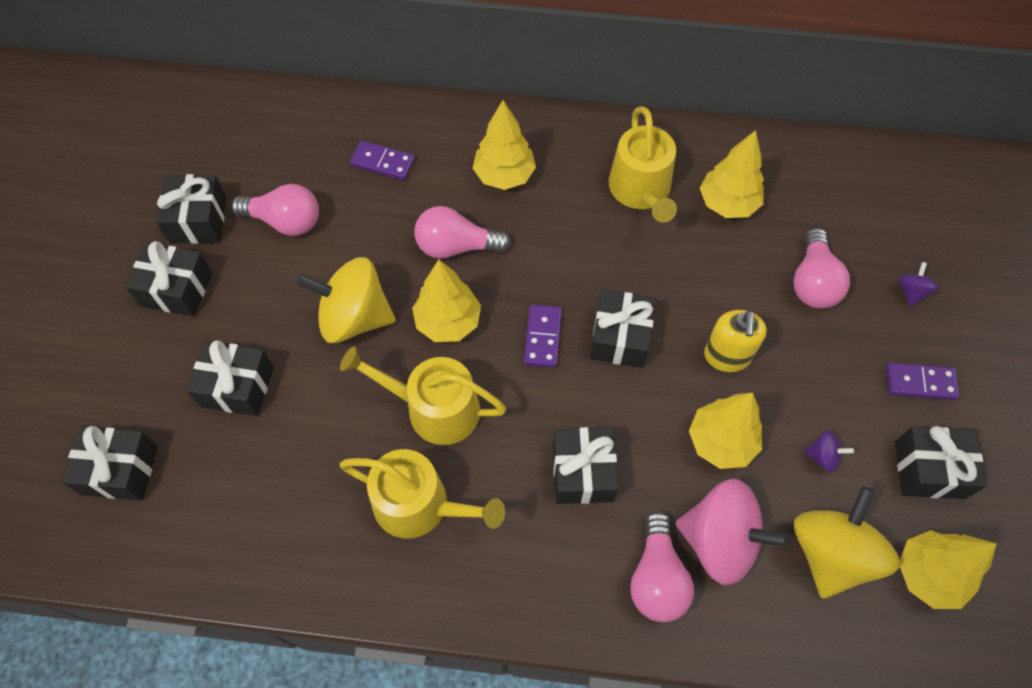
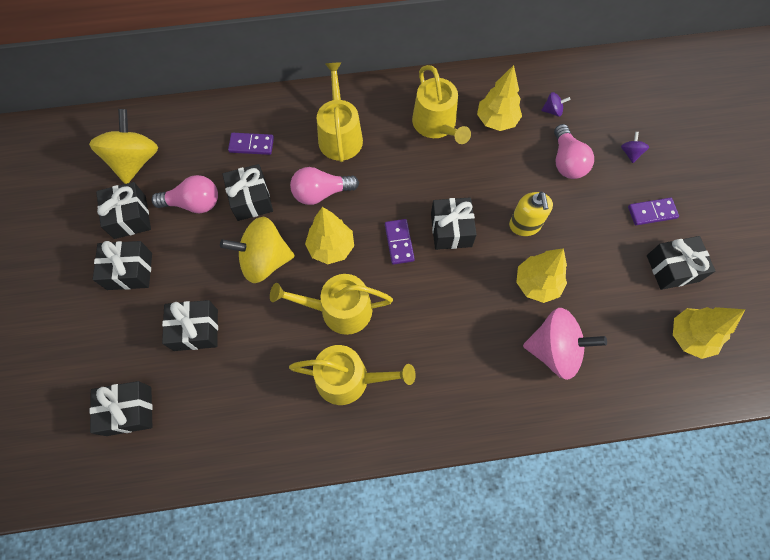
camera: 15 degrees left, 5 degrees up
(504, 176) = (340, 135): yellow tree -> yellow watering can
(582, 472) = (452, 328): black gift -> black gift (251, 199)
(657, 577) = (520, 385): pink light bulb -> none
(823, 456) = (604, 277): purple spinning top -> purple spinning top (552, 111)
(831, 553) = (626, 339): yellow spinning top -> yellow spinning top (135, 161)

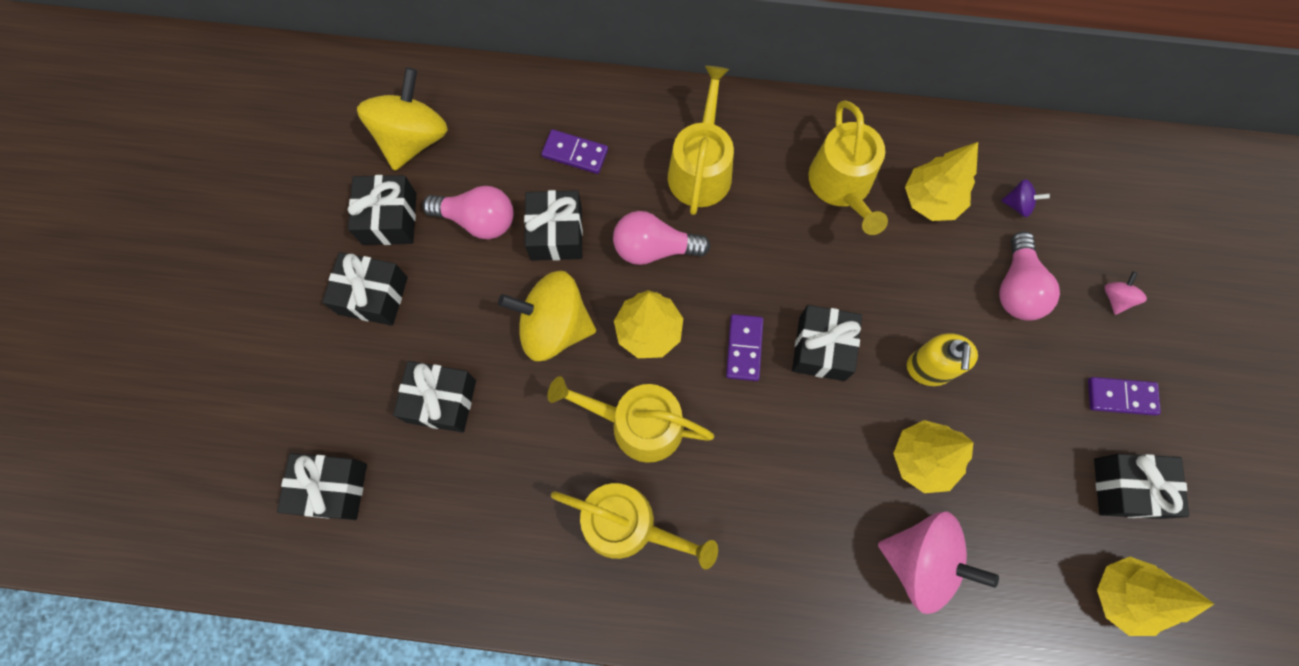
camera: 15 degrees right, 5 degrees up
(630, 153) = (1116, 298): purple spinning top -> pink spinning top

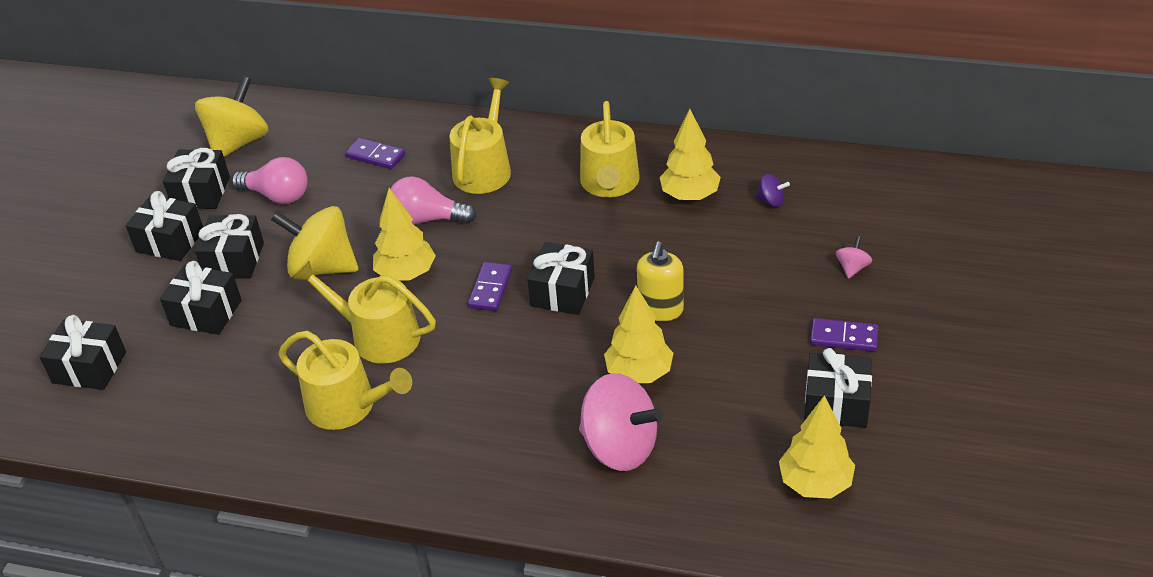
camera: 10 degrees right, 30 degrees down
(556, 233) = (343, 207): black gift -> black gift (234, 260)
(1016, 287) = (757, 257): pink light bulb -> none

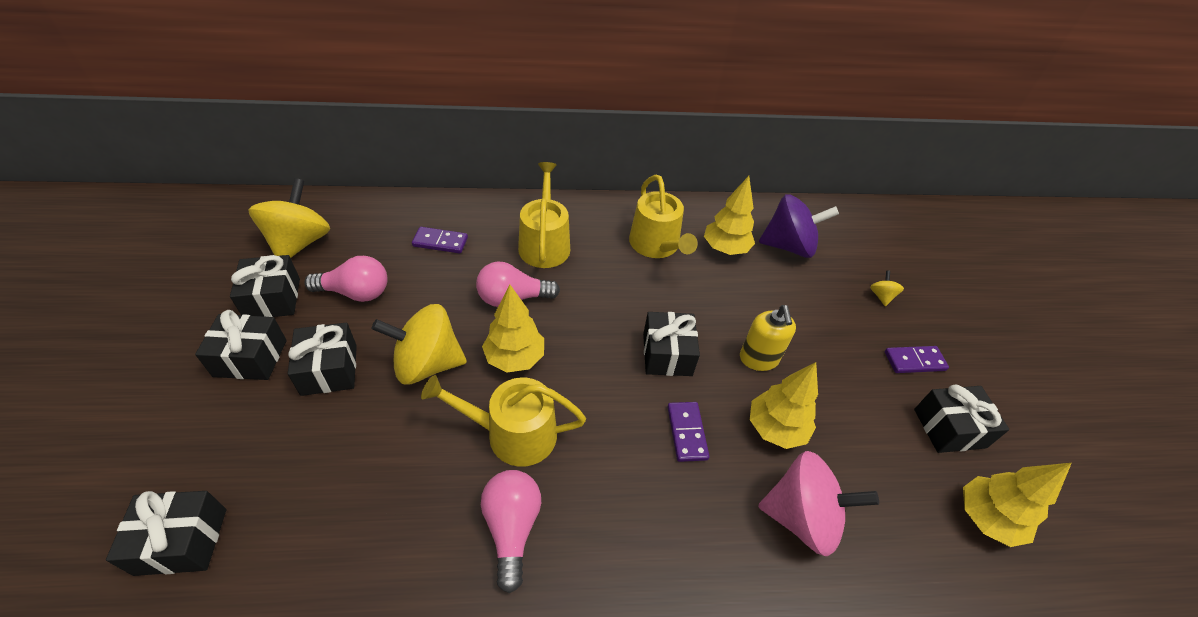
camera: 25 degrees left, 5 degrees up
(206, 313) = (314, 439): black gift -> none
(348, 406) = (512, 528): yellow watering can -> pink light bulb
(490, 289) = (601, 361): purple domino -> purple domino (686, 432)
(771, 201) = (788, 246): purple spinning top -> purple spinning top, size x2.33
(852, 268) = (881, 296): pink spinning top -> yellow spinning top

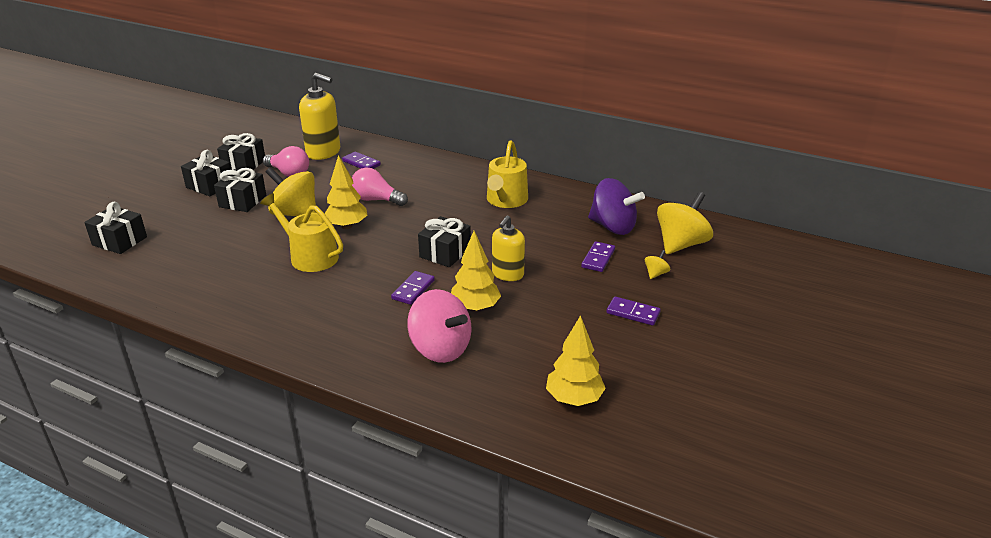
camera: 35 degrees right, 15 degrees down
(299, 243) = (281, 144): yellow spinning top -> yellow spinning top (681, 244)
(373, 239) = (323, 152): none -> yellow soap dispenser
(512, 528) = (268, 290): pink light bulb -> none
(544, 244) = (427, 180): yellow watering can -> none
(725, 249) = (557, 215): yellow tree -> none
(817, 297) = (598, 258): none -> purple domino
(949, 428) = (611, 352): black gift -> none

